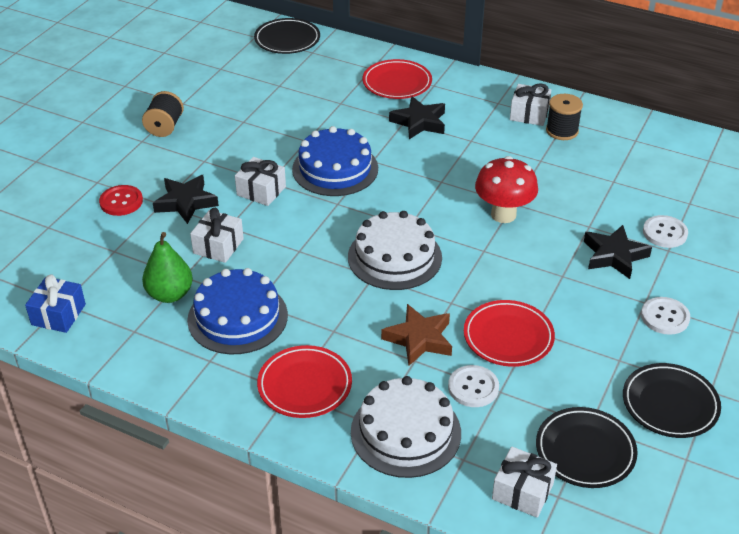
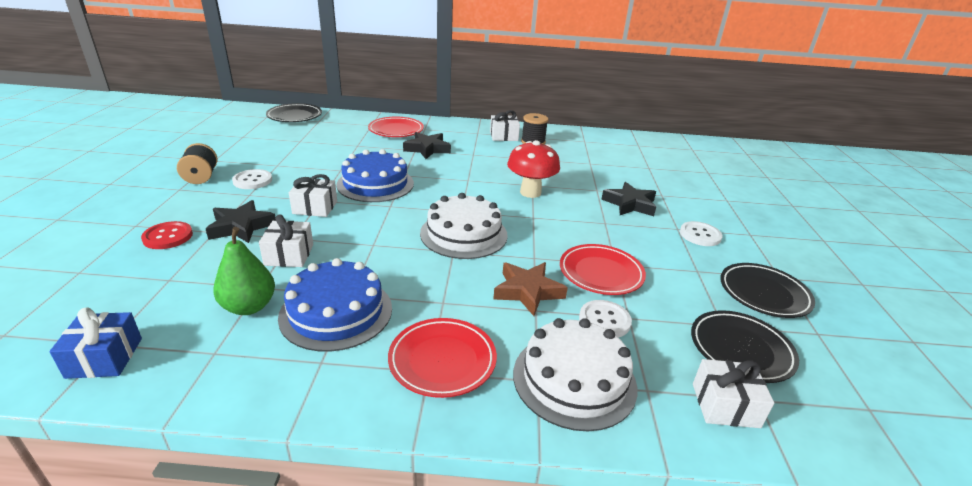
camera: 25 degrees left, 10 degrees down
(664, 233) = (650, 186): white button -> white button (252, 180)

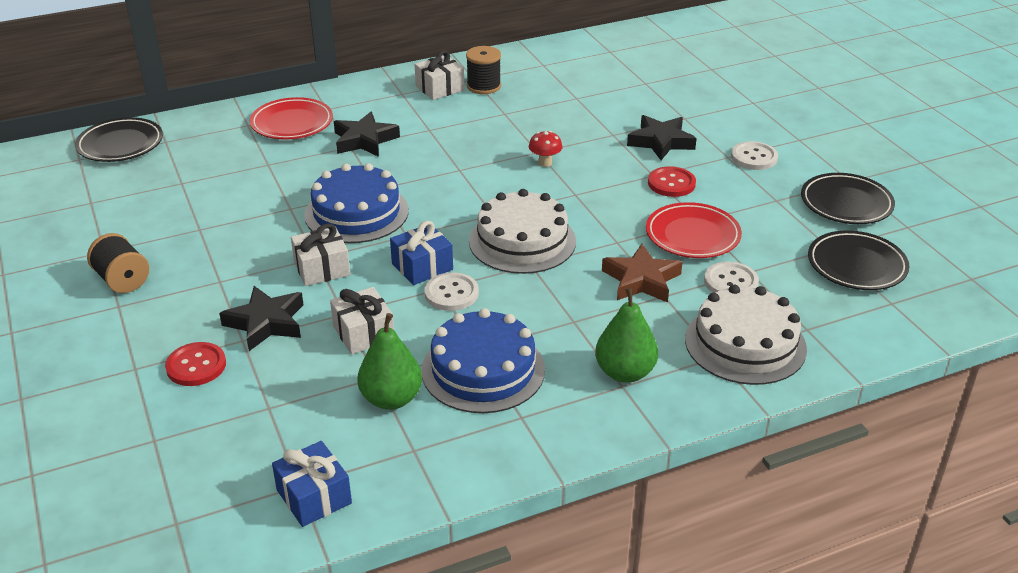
camera: 25 degrees left, 5 degrees up
(252, 180) = (198, 261): white button -> white button (451, 293)
(378, 227) = (422, 266): none -> blue gift
(442, 360) = (625, 372): red plate -> green pear
(530, 192) = (545, 163): red mushroom -> red mushroom, size x0.51
(615, 232) = (671, 183): none -> red button
(725, 405) = (871, 317): white gift -> none

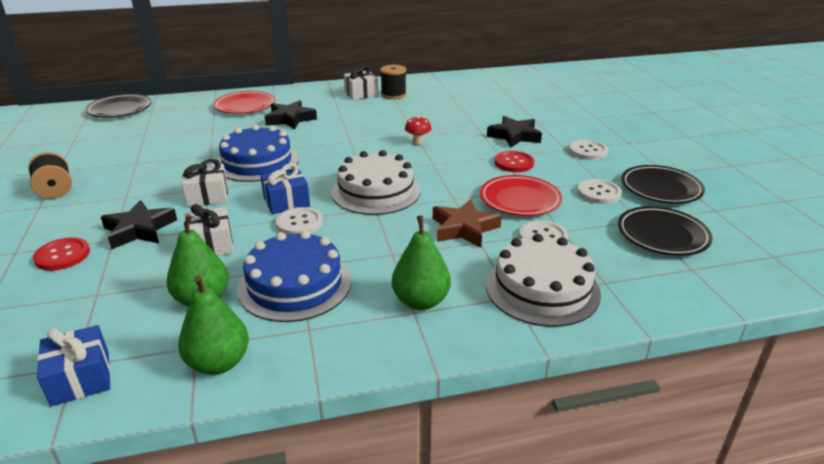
camera: 10 degrees right, 5 degrees down
(446, 463) = (218, 363): none -> green pear
(778, 217) = (598, 193): none -> white button

